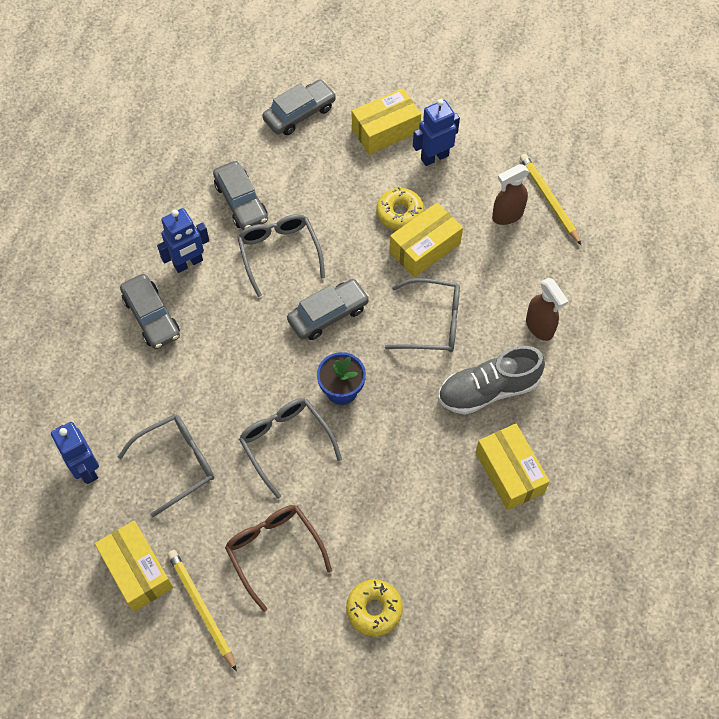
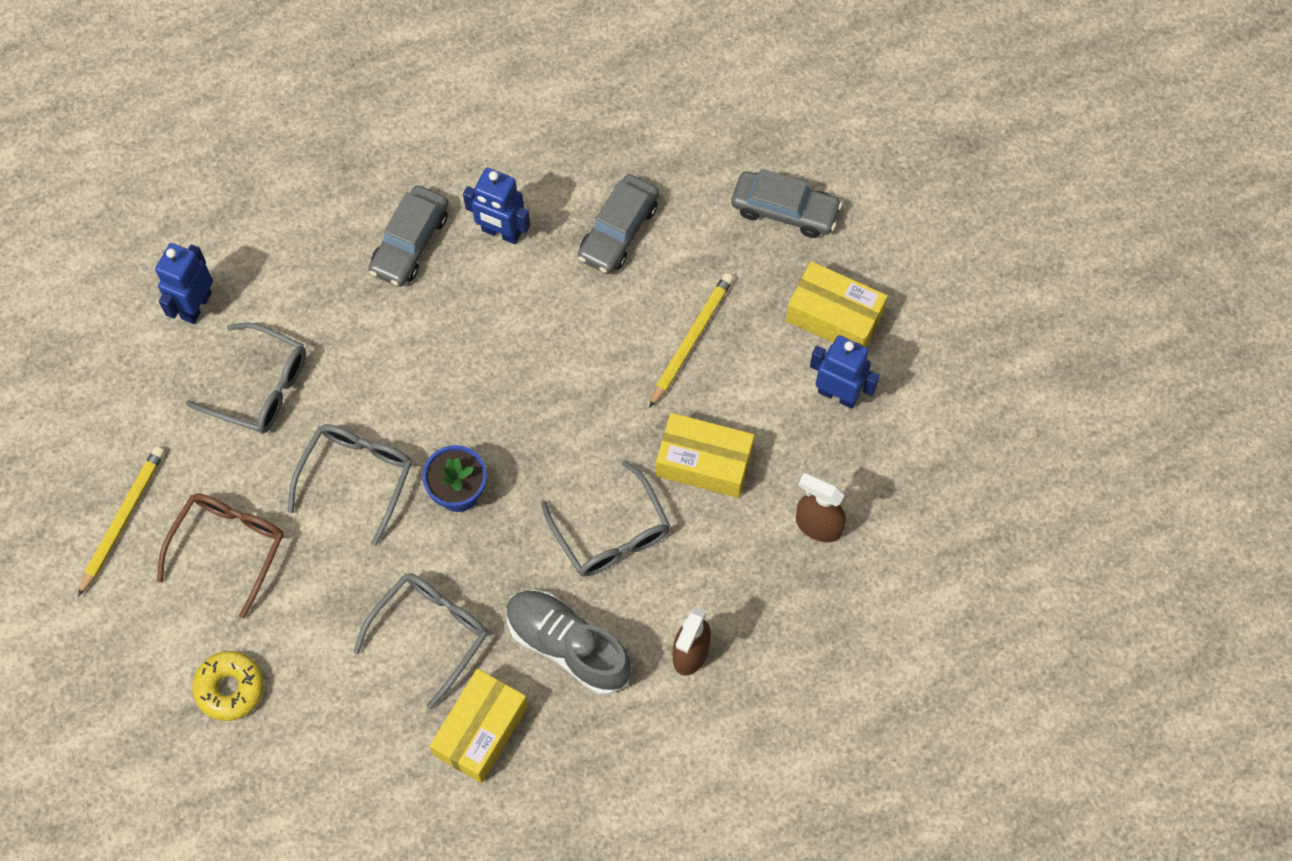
camera: 55 degrees right, 5 degrees up
(137, 570) = (122, 431): yellow box -> none
(279, 253) = (582, 314): grey glasses -> grey glasses (431, 632)
(328, 314) = (542, 417): grey car -> none
(400, 213) = (730, 406): yellow donut -> none
(549, 199) = (876, 559): yellow pencil -> yellow pencil (691, 340)

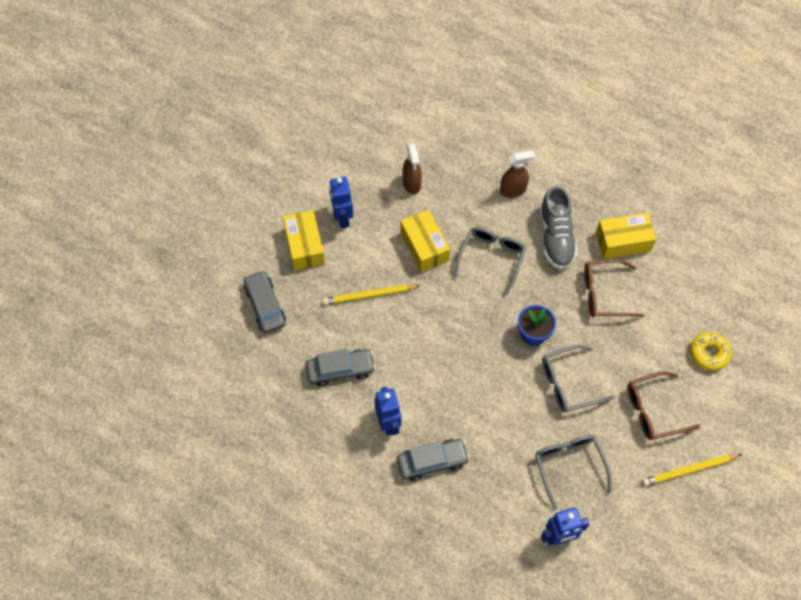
camera: 130 degrees left, 5 degrees down
(431, 632) = (604, 294): grey glasses -> brown glasses

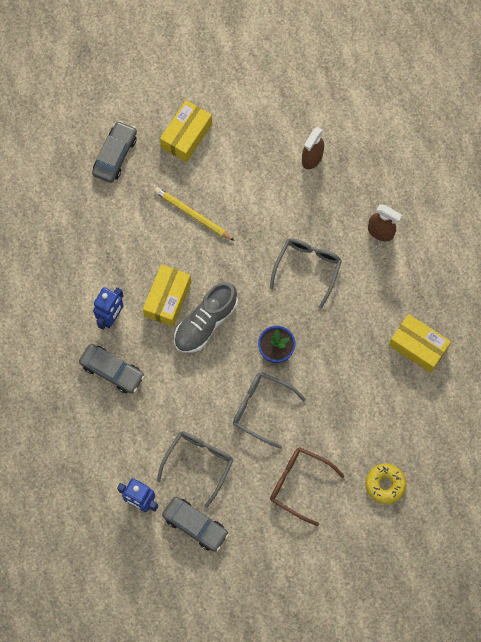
camera: 45 degrees right, 10 degrees up
(340, 370) = (118, 249): grey car -> grey car (195, 525)
(342, 218) = (234, 139): blue robot -> none
(424, 247) = (269, 215): yellow box -> yellow box (167, 299)
(491, 258) = (307, 268): grey glasses -> grey glasses turned 45 degrees counterclockwise
(556, 237) = (372, 296): grey shoe -> grey shoe (205, 323)
(604, 294) = (359, 371): brown glasses -> none
(689, 470) = (277, 546): yellow pencil -> none

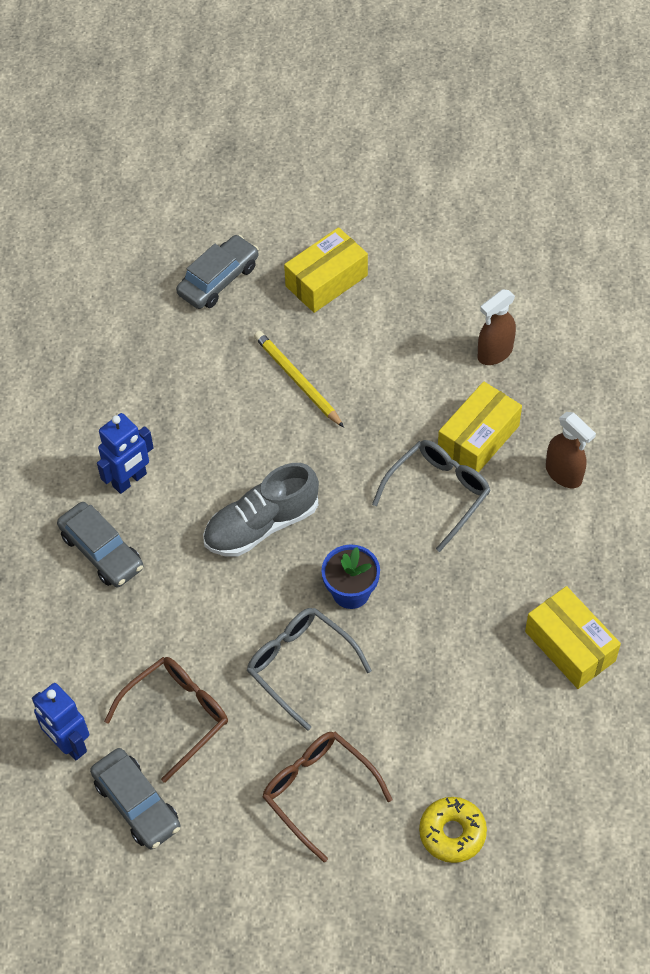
camera: 20 degrees right, 15 degrees down
(167, 299) = (219, 478): yellow box -> yellow box (478, 438)
(199, 463) = (177, 715): grey glasses -> brown glasses

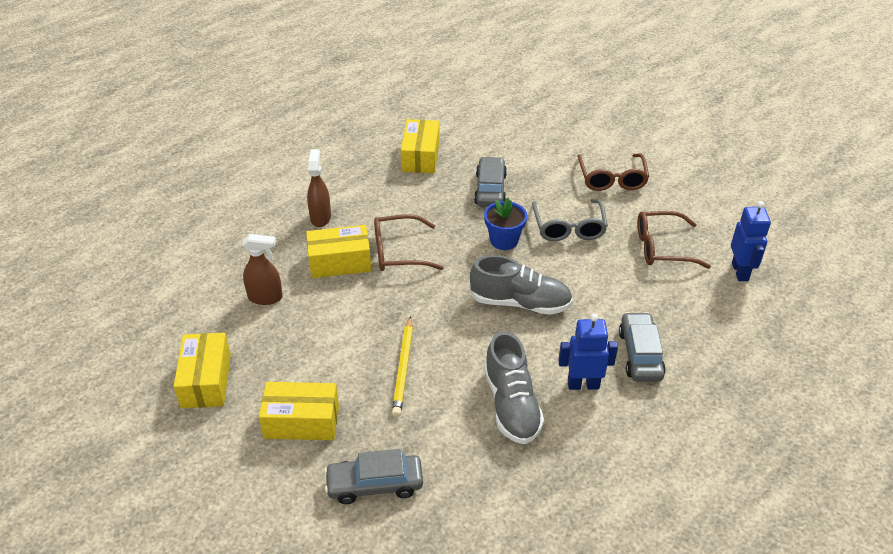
camera: 140 degrees left, 15 degrees down
(137, 804) = (718, 226): grey car -> grey car (490, 189)
(175, 416) = (511, 404): none -> grey shoe
(438, 493) = (398, 252): grey glasses -> brown glasses
(440, 254) = (206, 380): none -> yellow box
(452, 833) = (561, 133): yellow donut -> none

